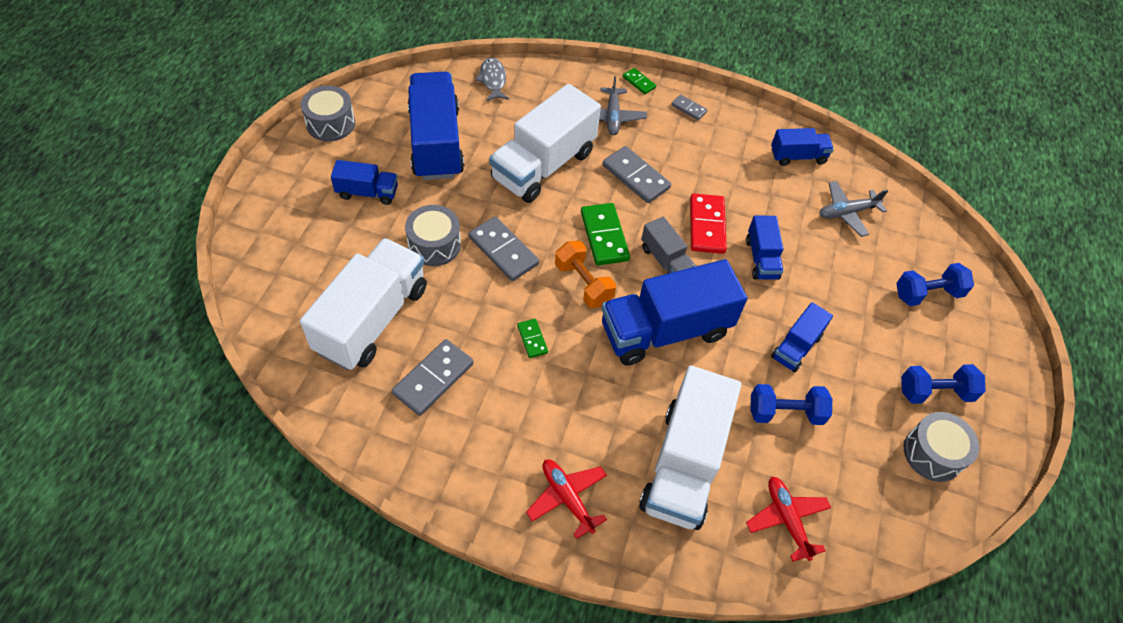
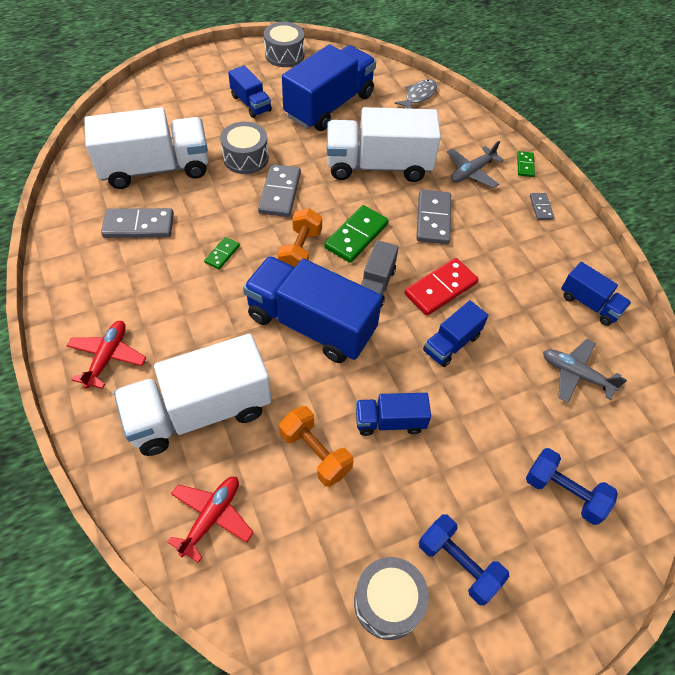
camera: 50 degrees right, 0 degrees up
(785, 412) = (315, 453): blue dumbbell -> orange dumbbell

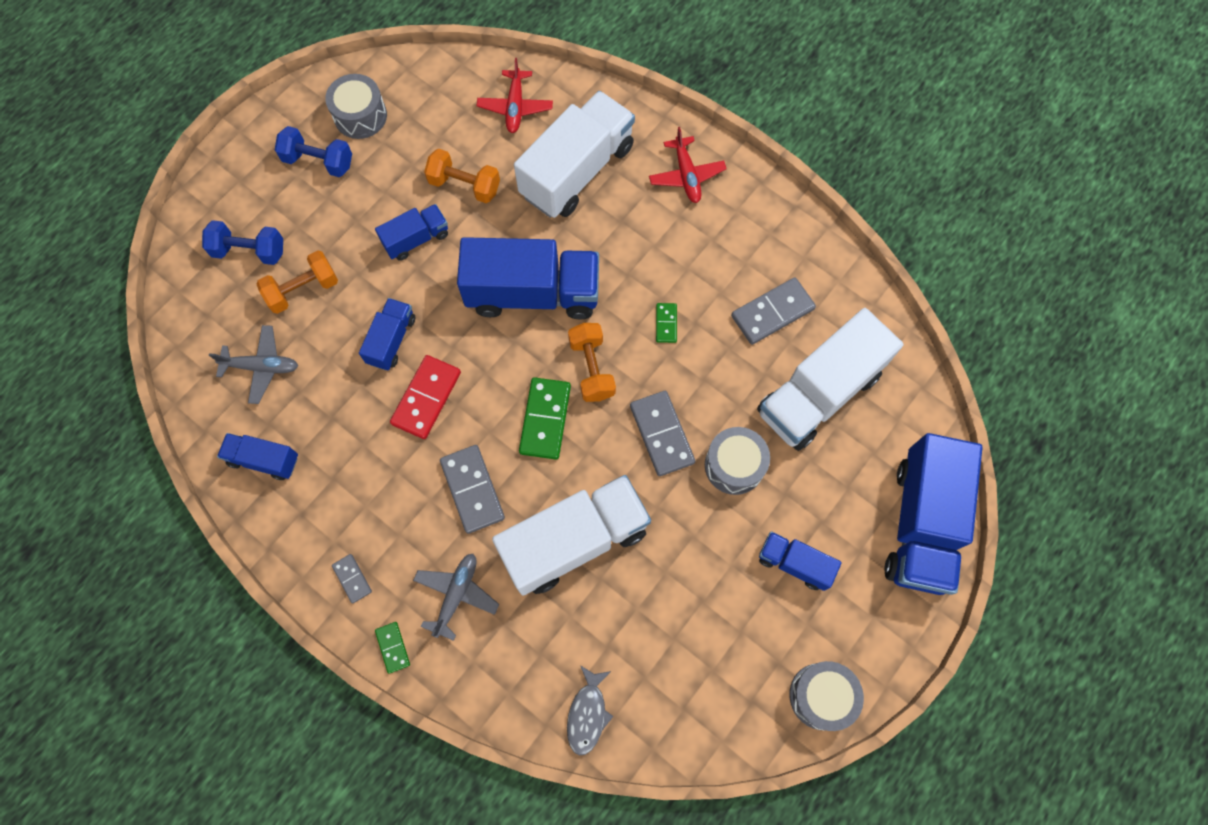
camera: 155 degrees right, 15 degrees up
(329, 106) = (694, 619): blue truck -> blue truck (921, 524)
(376, 285) = (494, 368): grey truck -> none
(518, 425) = (303, 290): none -> orange dumbbell

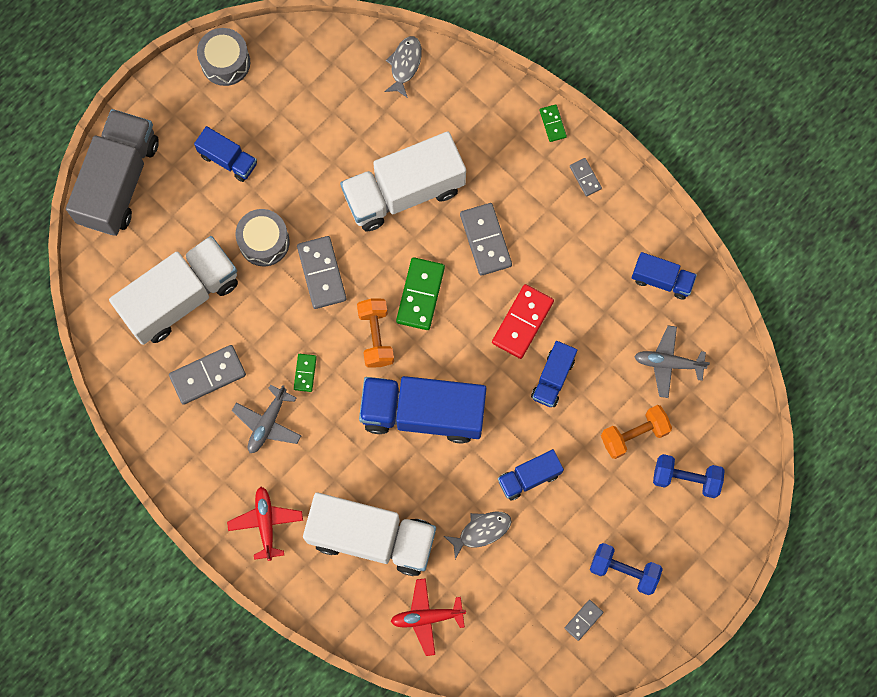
camera: 175 degrees left, 5 degrees up
(360, 116) = (583, 620): grey drum -> grey domino
(456, 595) = (501, 158): grey plane -> grey plane (268, 423)
(465, 185) = (481, 531): orange dumbbell -> grey fish
(515, 107) = (427, 617): red plane -> red plane turned 105 degrees counterclockwise
(577, 171) = (371, 537): white truck -> white truck turned 120 degrees counterclockwise
(921, 524) = (119, 181): blue truck -> grey truck

